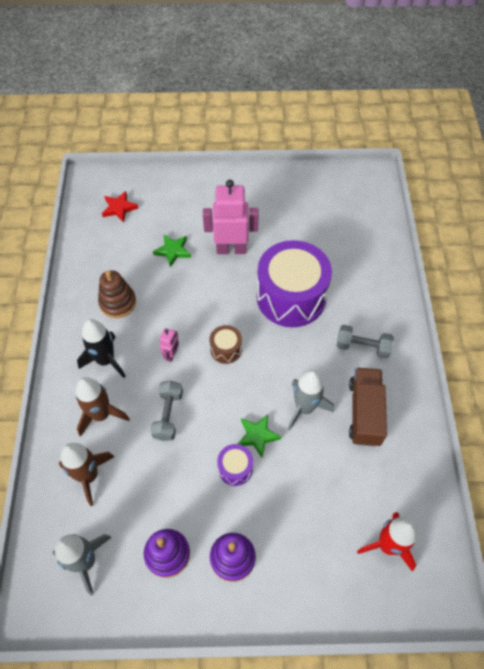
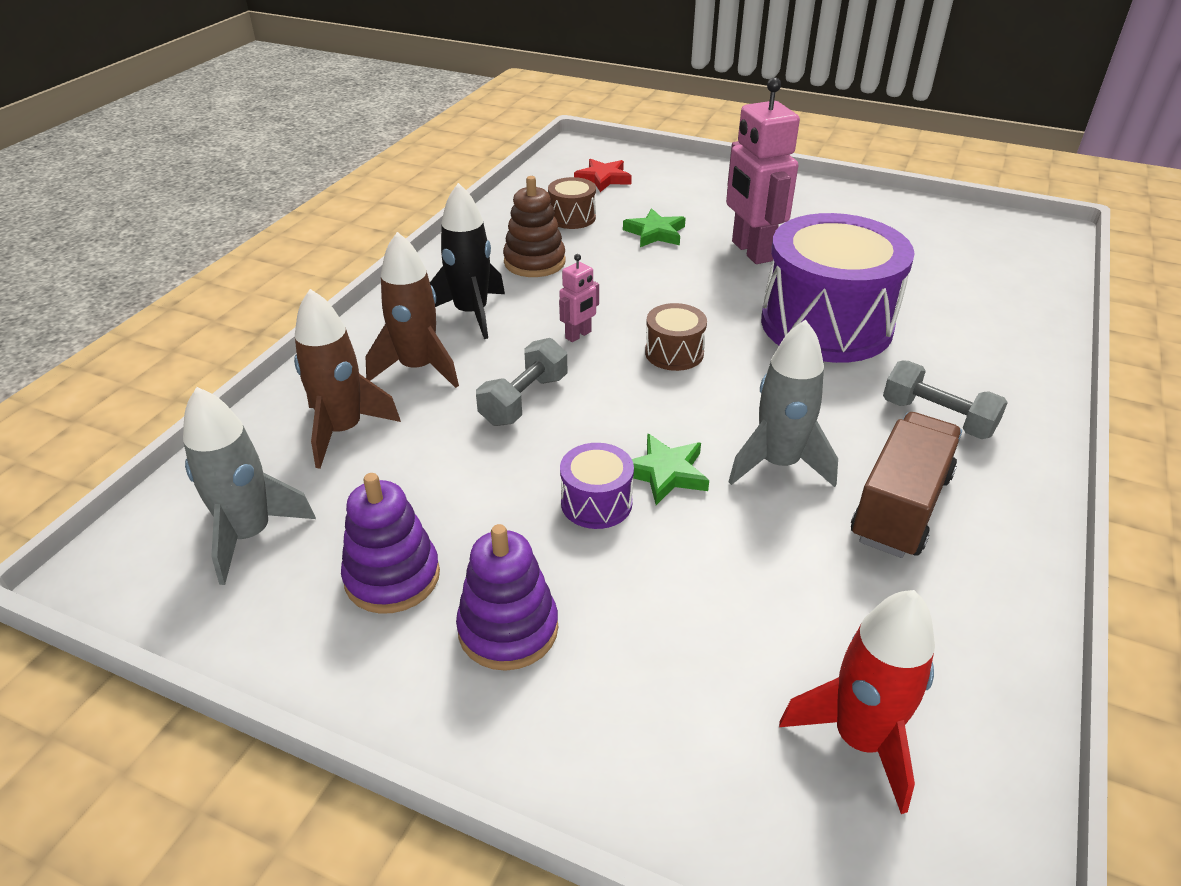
camera: 25 degrees right, 20 degrees down
(119, 253) = (572, 217): none -> brown drum
(231, 249) = (751, 251): pink robot -> pink robot turned 135 degrees counterclockwise

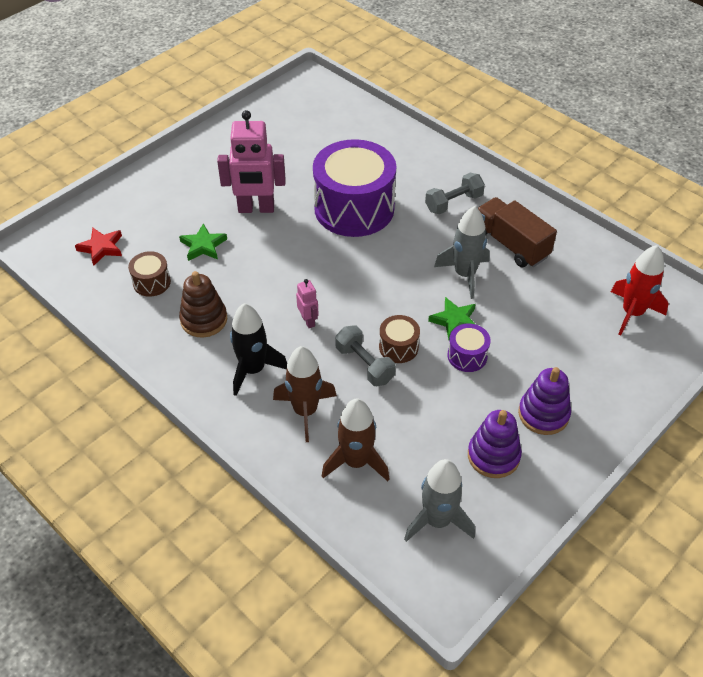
camera: 70 degrees left, 10 degrees up
(674, 353) = (350, 282): brown drum -> brown drum (398, 347)

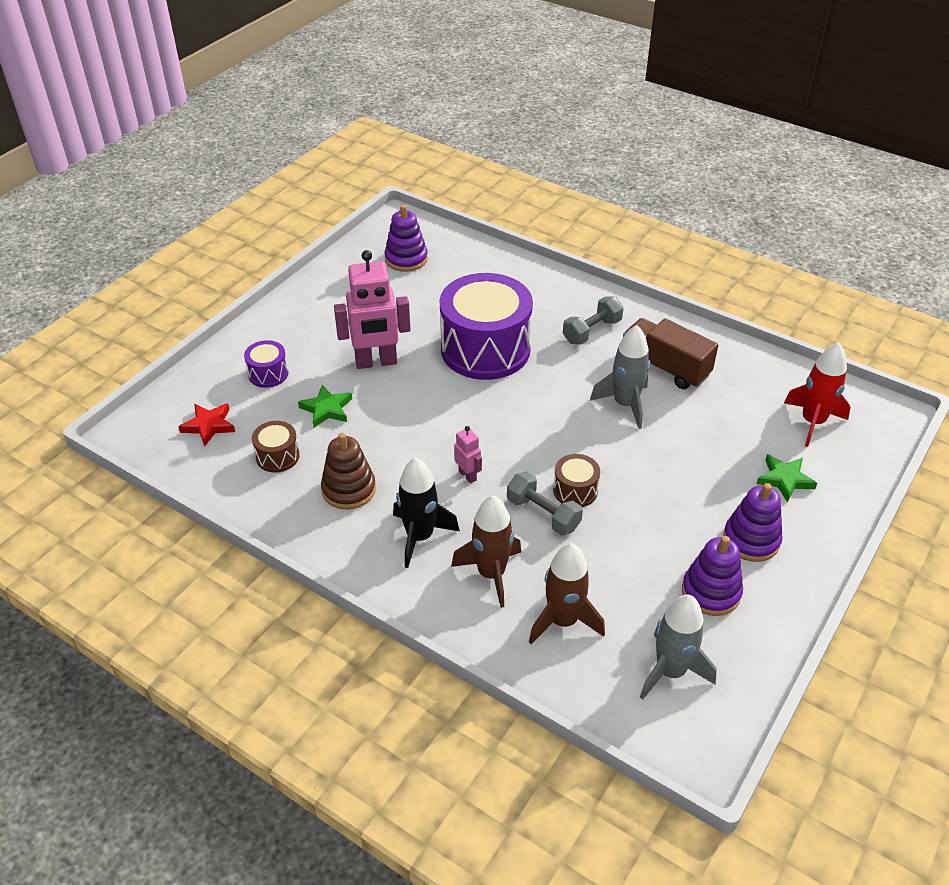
camera: 10 degrees left, 5 degrees down
(306, 117) = (406, 259): none -> purple stacking toy
(454, 321) = (628, 454): green star -> green star (785, 479)
(467, 356) = (652, 490): purple drum -> purple drum (268, 374)

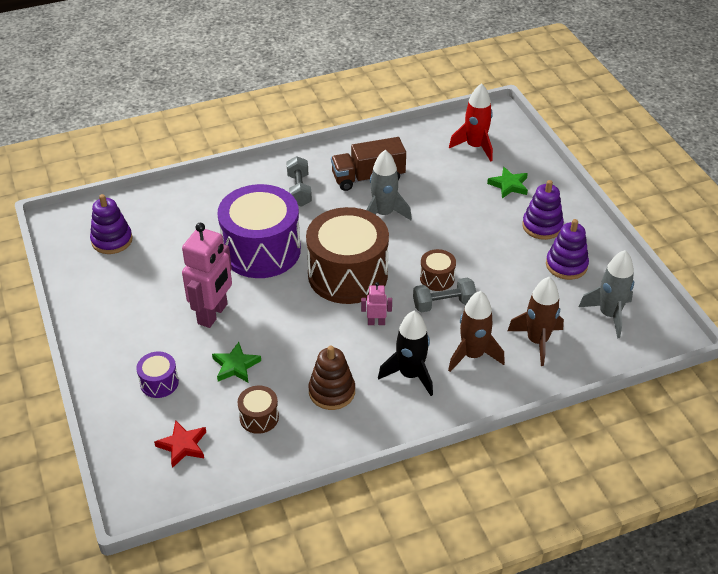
camera: 55 degrees left, 0 degrees up
(512, 422) = (347, 274): none -> brown drum

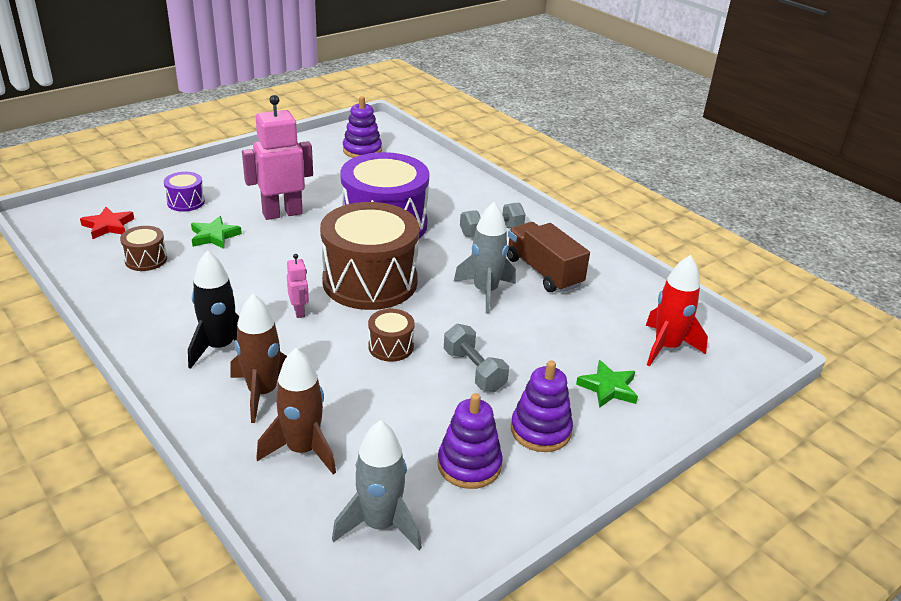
camera: 70 degrees right, 10 degrees down
(213, 314) = (282, 213): pink robot -> pink robot turned 150 degrees clockwise
(332, 392) = (186, 297): brown stacking toy -> none
(443, 304) = (347, 358): grey dumbbell -> grey dumbbell (474, 370)

